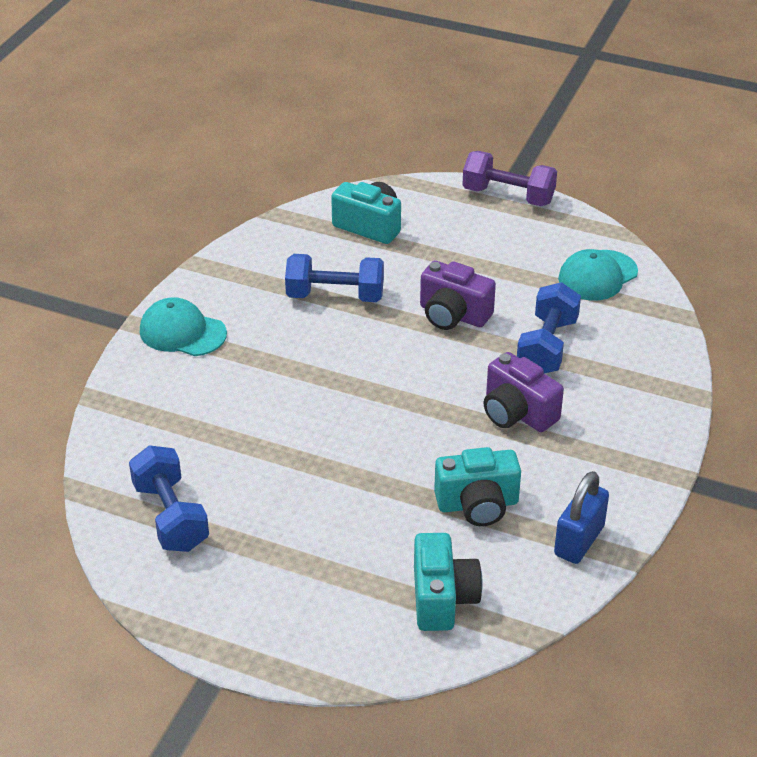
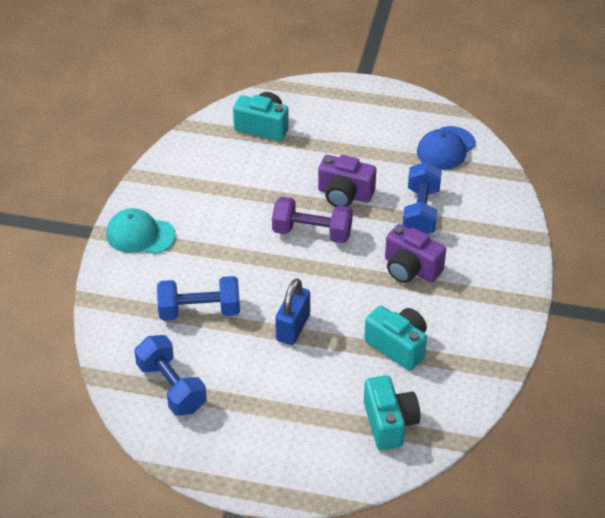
camera: 10 degrees left, 5 degrees up
(335, 296) = (251, 189): blue dumbbell -> blue dumbbell (199, 311)
(477, 504) = (398, 346): turquoise camera -> turquoise camera turned 120 degrees counterclockwise
(508, 196) = (363, 89): purple dumbbell -> purple dumbbell (312, 233)
(579, 541) = (477, 364): blue padlock -> blue padlock (293, 327)
(597, 276) = (446, 148): turquoise cap -> blue cap

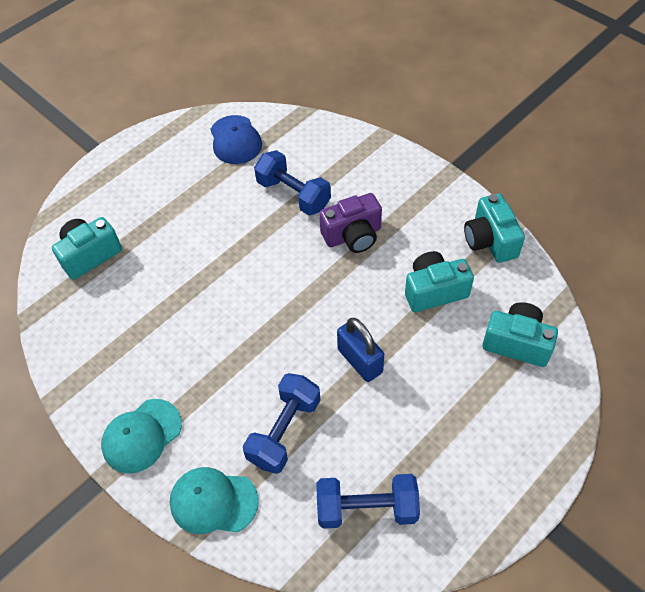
camera: 55 degrees left, 10 degrees up
(118, 298) = (213, 501): none -> turquoise cap
(312, 233) = (255, 285): purple dumbbell -> none
(344, 194) = (229, 237): purple camera -> none
(484, 362) = (490, 240): none -> turquoise camera

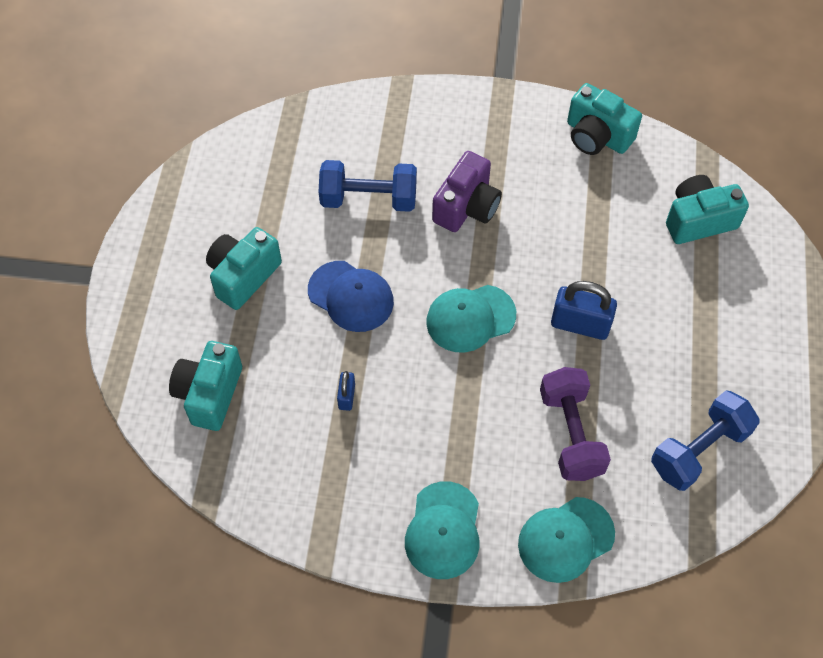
camera: 40 degrees left, 5 degrees up
(165, 308) = (346, 396): none -> blue padlock
(235, 140) = (250, 174): blue cap -> blue cap (351, 296)
(284, 431) = (571, 433): blue dumbbell -> purple dumbbell
(288, 309) = (470, 318): none -> turquoise cap
(434, 291) = (588, 216): turquoise camera -> turquoise camera (243, 276)

